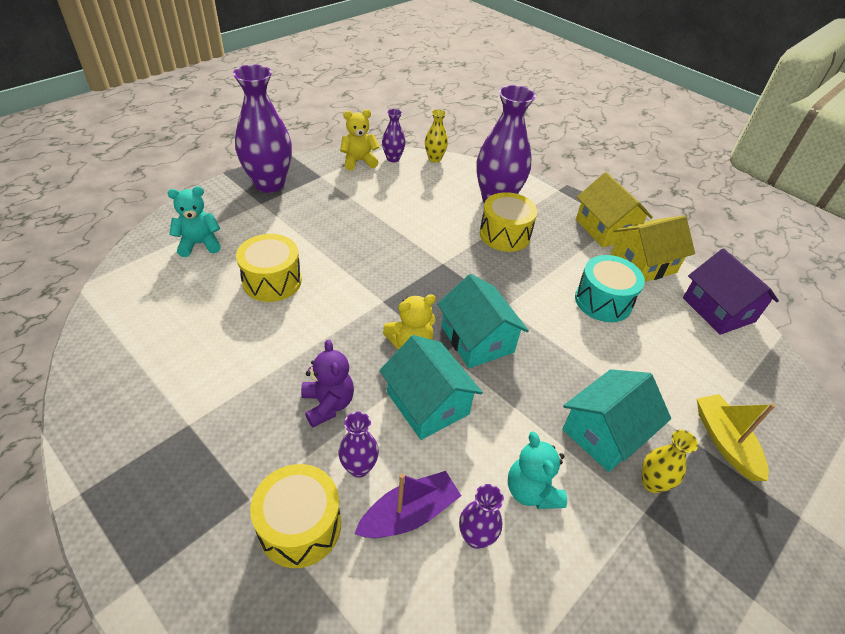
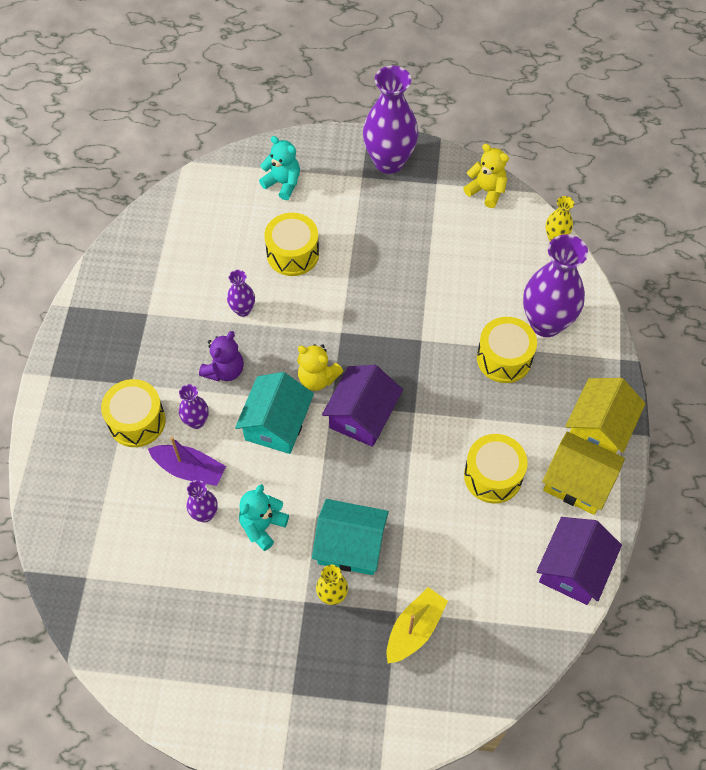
camera: 55 degrees right, 15 degrees up
(393, 159) = (519, 210): purple vase -> purple vase (243, 310)
(477, 339) = (362, 415): turquoise house -> purple house
(603, 301) = (493, 476): turquoise drum -> yellow drum

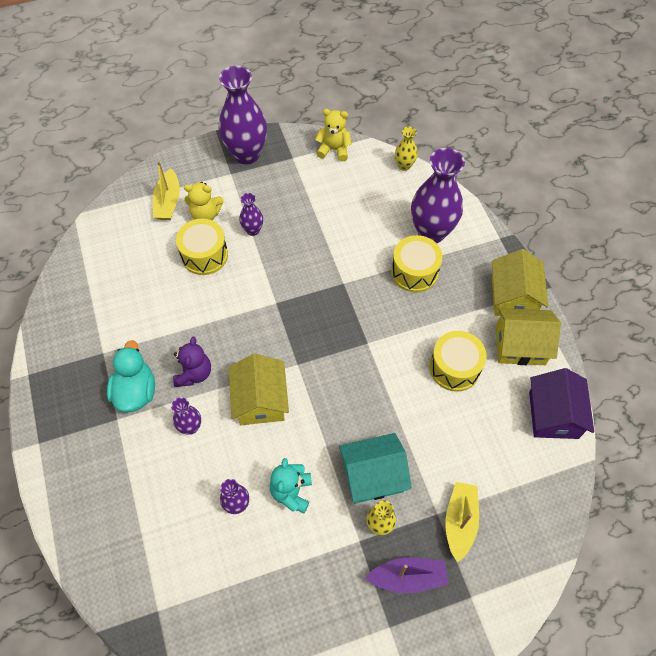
camera: 25 degrees left, 0 degrees up
(137, 421) = (137, 449): yellow drum -> none
(161, 364) = (136, 391): none -> turquoise duck
(189, 469) = (204, 471): purple boat -> purple boat (408, 577)
(243, 310) = (185, 317): purple vase -> purple vase (253, 230)
(276, 424) = (260, 400): turquoise house -> yellow house
(283, 183) = (168, 202): turquoise teddy bear -> yellow boat
(317, 378) = (275, 348): yellow teddy bear -> yellow teddy bear (206, 215)
(362, 415) = (327, 363): purple house -> none

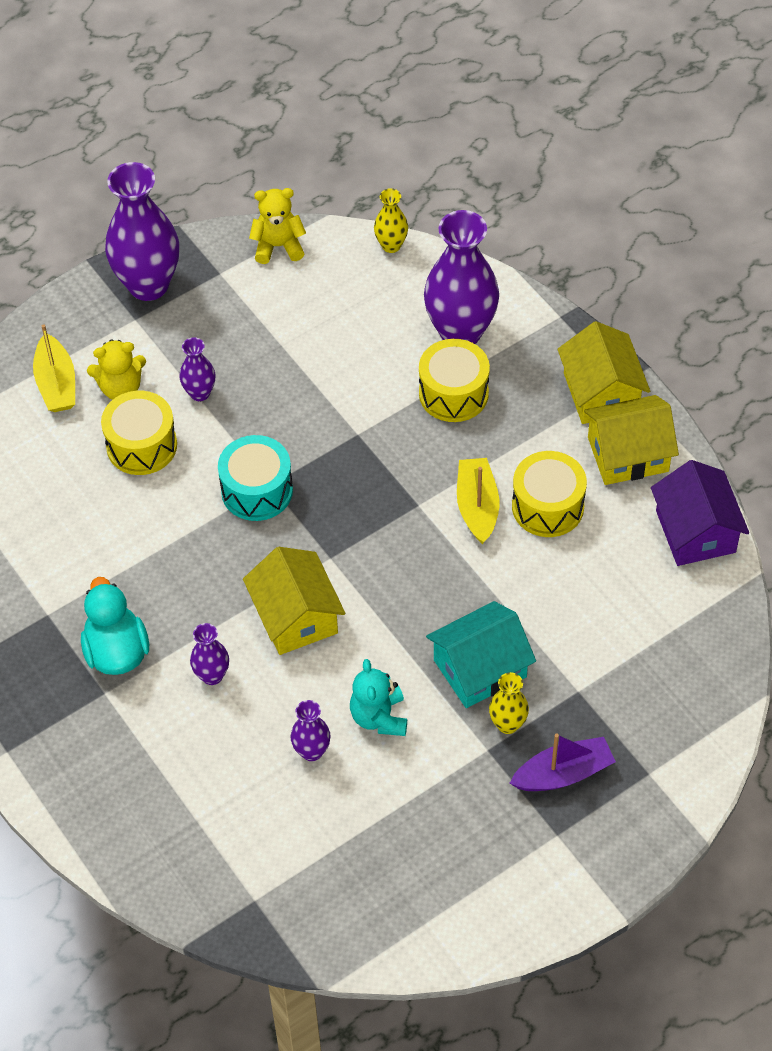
camera: 15 degrees left, 5 degrees down
(194, 373) = (189, 607): purple teddy bear -> none
(266, 304) = (257, 490): none -> turquoise drum
(460, 522) = (610, 692): yellow boat -> yellow boat (477, 507)

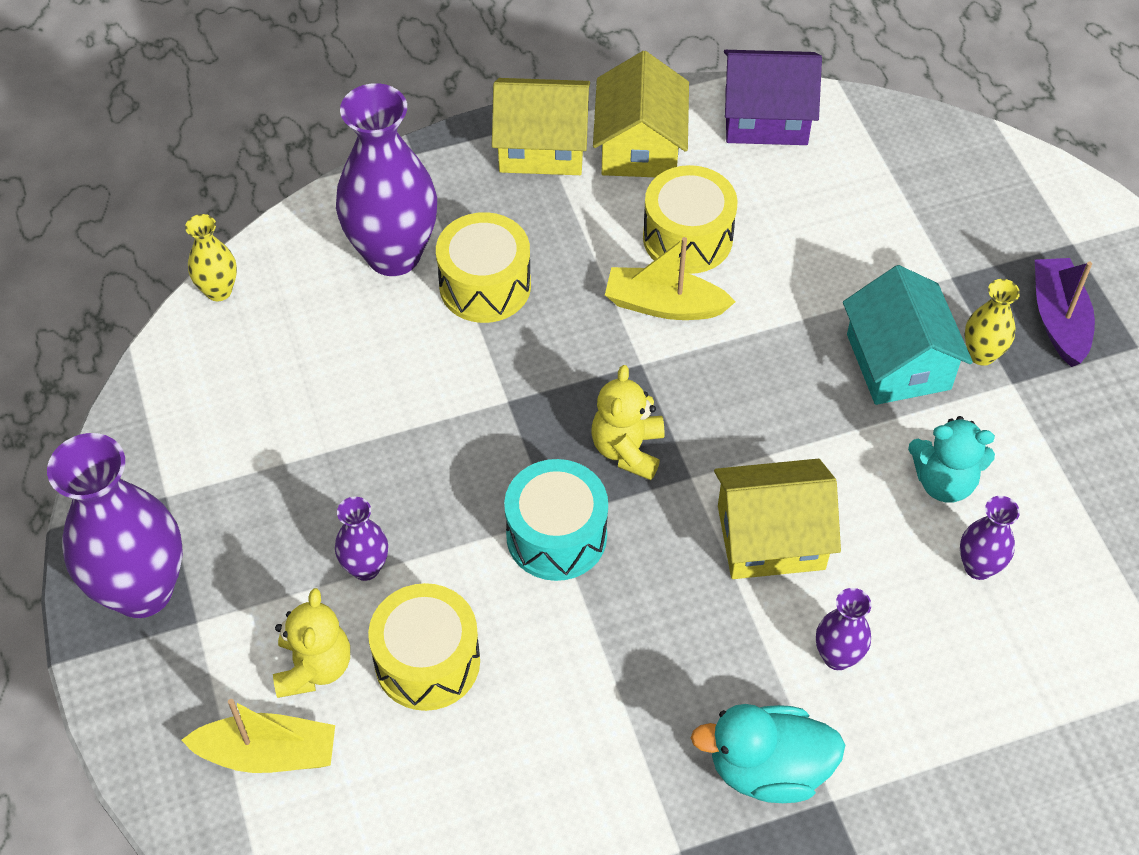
camera: 75 degrees left, 0 degrees up
(278, 246) = (154, 415): yellow teddy bear -> yellow teddy bear (627, 449)

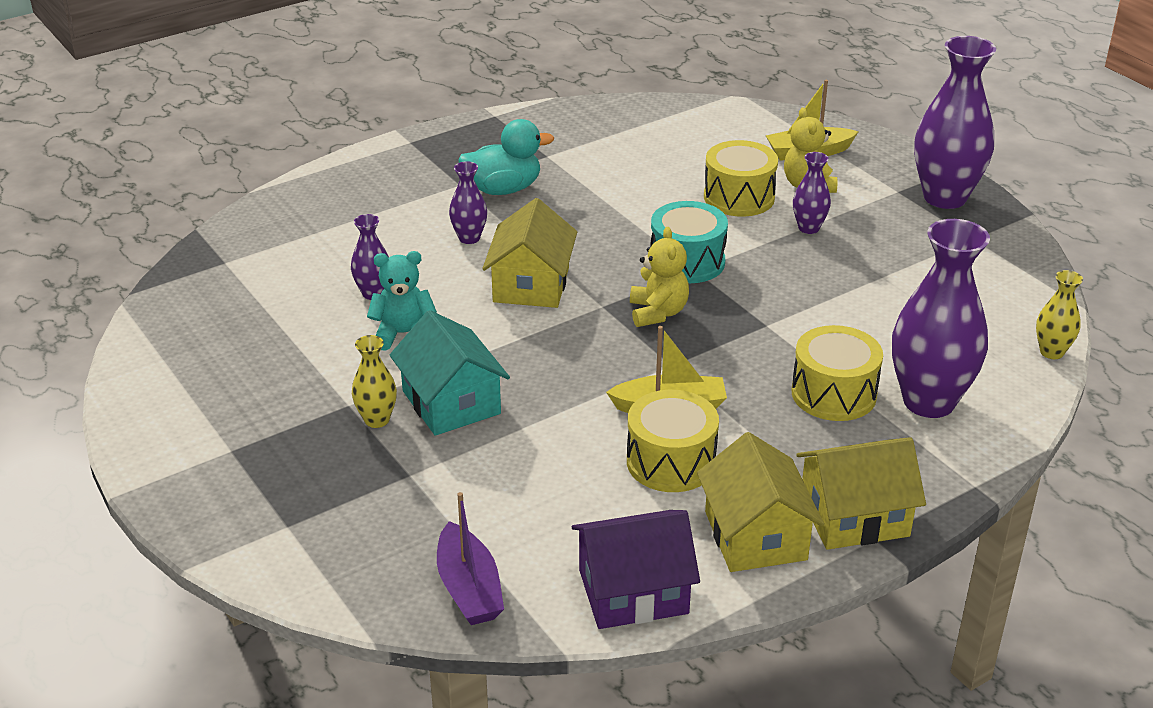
camera: 165 degrees right, 20 degrees down
(771, 537) = (531, 284): yellow house -> yellow house turned 60 degrees counterclockwise
(1059, 320) = (305, 458): purple boat -> purple boat (469, 588)

